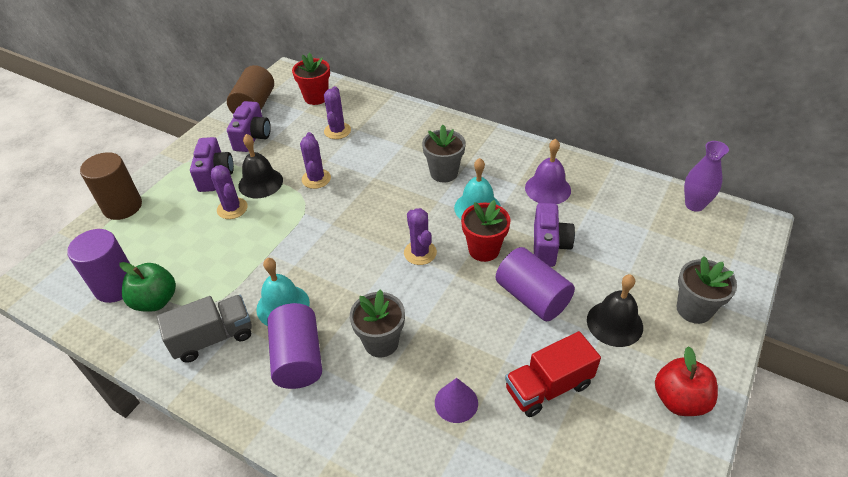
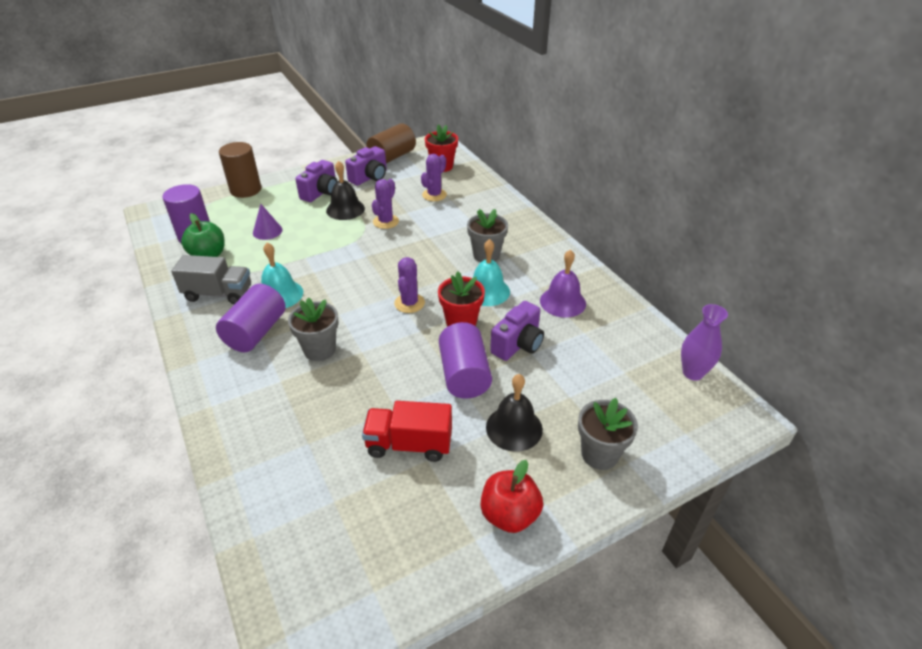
camera: 30 degrees right, 5 degrees down
(232, 208) = (310, 218): purple cactus -> none
(456, 402) = (330, 417): purple cone -> purple cone (267, 231)

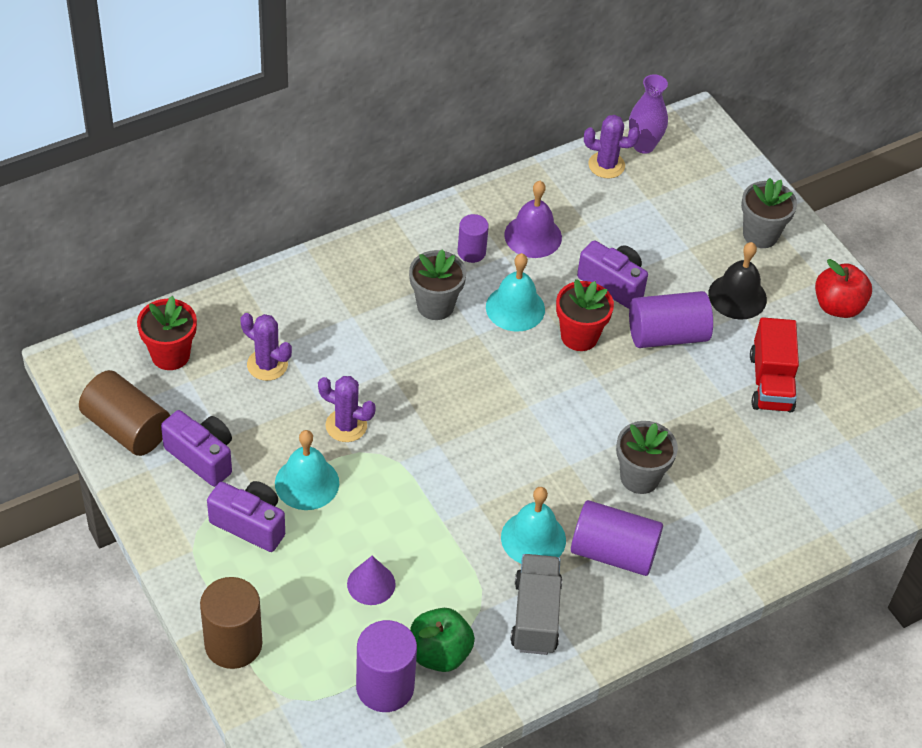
camera: 95 degrees left, 10 degrees up
(345, 209) = (307, 483): black bell -> turquoise bell
(409, 303) = (544, 389): purple cactus -> purple cactus (606, 165)
(539, 271) = (471, 252): none -> purple cylinder

